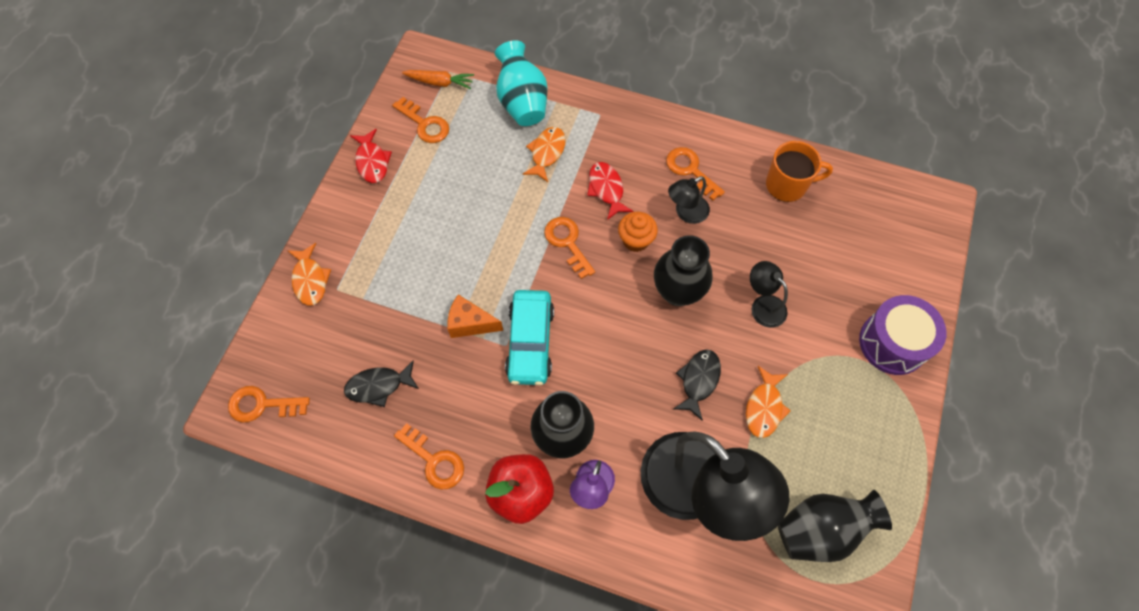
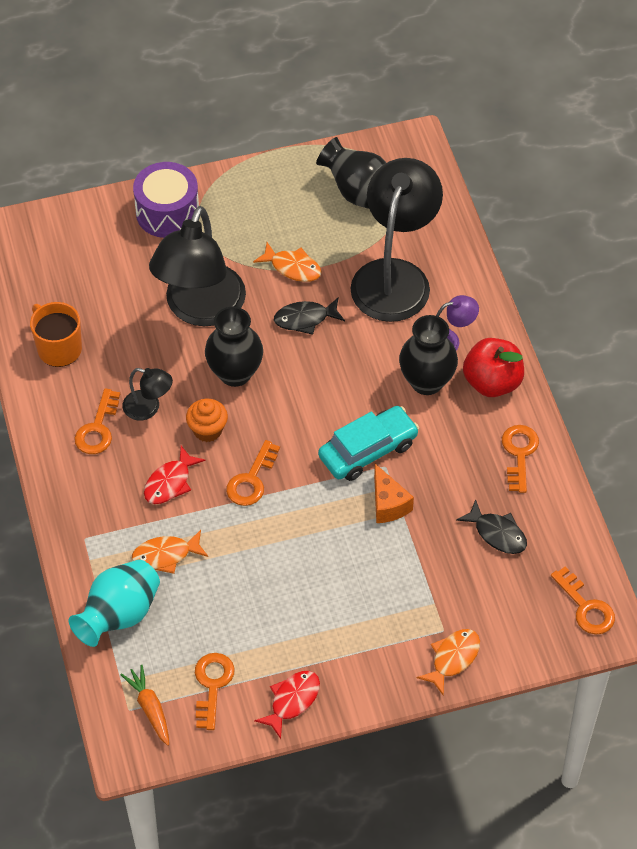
camera: 125 degrees left, 10 degrees down
(763, 305) = (200, 309): black lamp -> black lamp, size x2.23
(764, 407) = (292, 267): orange fish -> orange fish turned 45 degrees clockwise

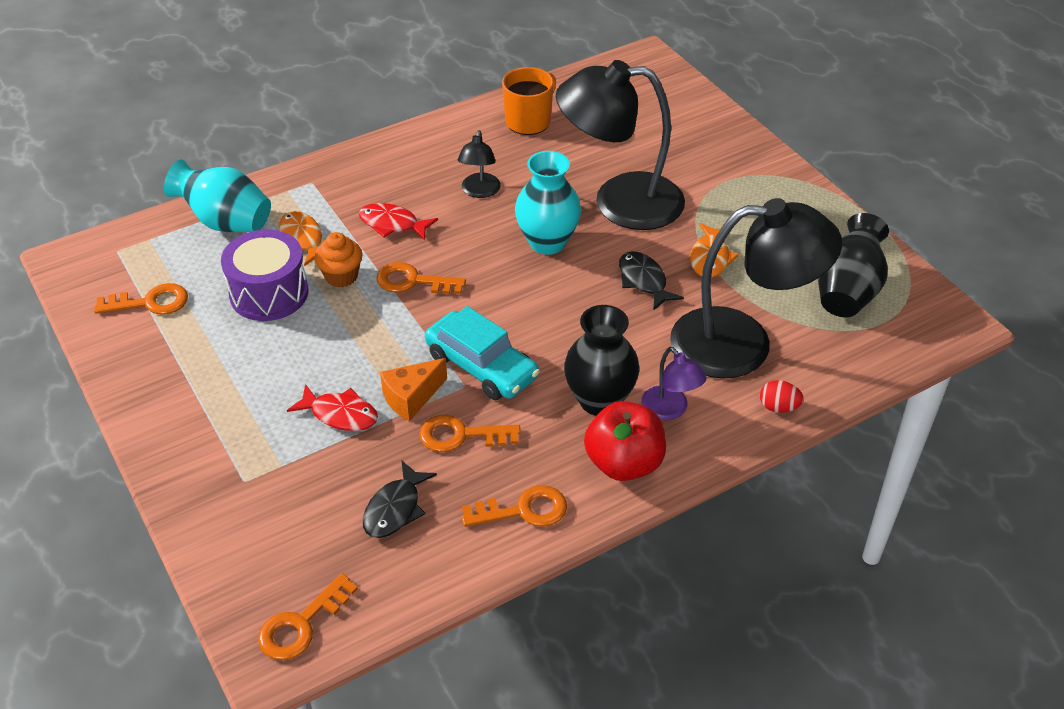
camera: 75 degrees right, 10 degrees down
(98, 428) = (443, 164): orange key -> orange key (461, 435)
(150, 708) = (119, 264): orange carrot -> none
(167, 212) = (733, 155): purple drum -> purple drum (269, 293)
(207, 430) = (466, 237): orange cupcake -> orange cupcake (341, 276)
(235, 373) = (547, 242): black vase -> turquoise vase
(292, 701) = (135, 367): red fish -> red fish (340, 414)
(453, 658) = (205, 497): orange fish -> none
(465, 275) = (778, 407): none -> red egg

